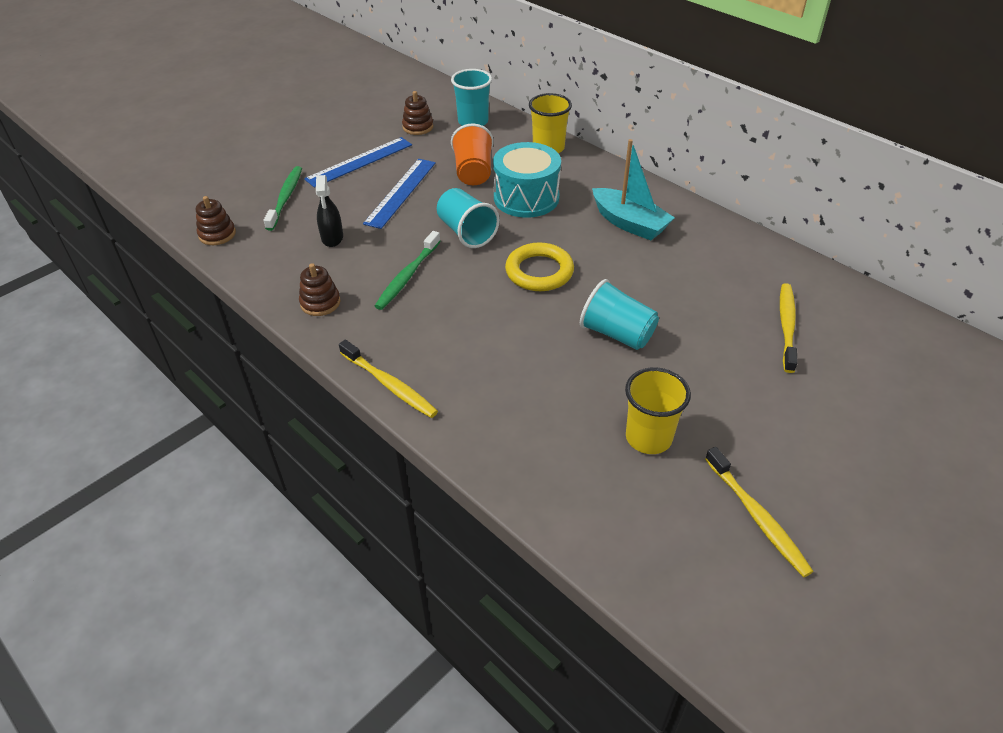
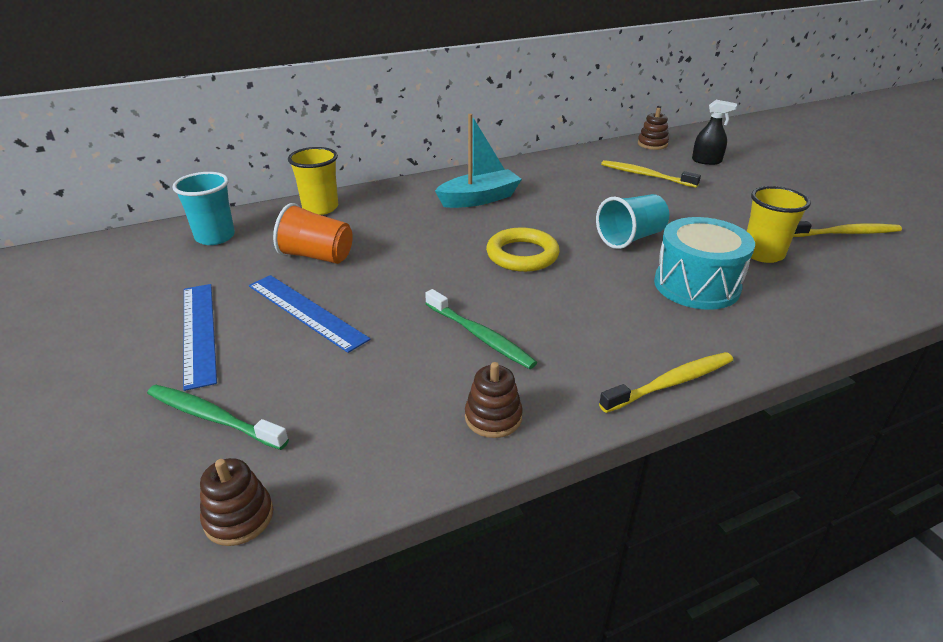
camera: 70 degrees left, 10 degrees down
(332, 238) = (356, 384): black spray bottle -> black spray bottle (706, 161)
(418, 127) = (175, 274): brown stacking toy -> brown stacking toy (652, 144)
(466, 232) = (426, 282): turquoise cup -> none
(526, 198) = (395, 236): turquoise drum -> turquoise drum (696, 285)

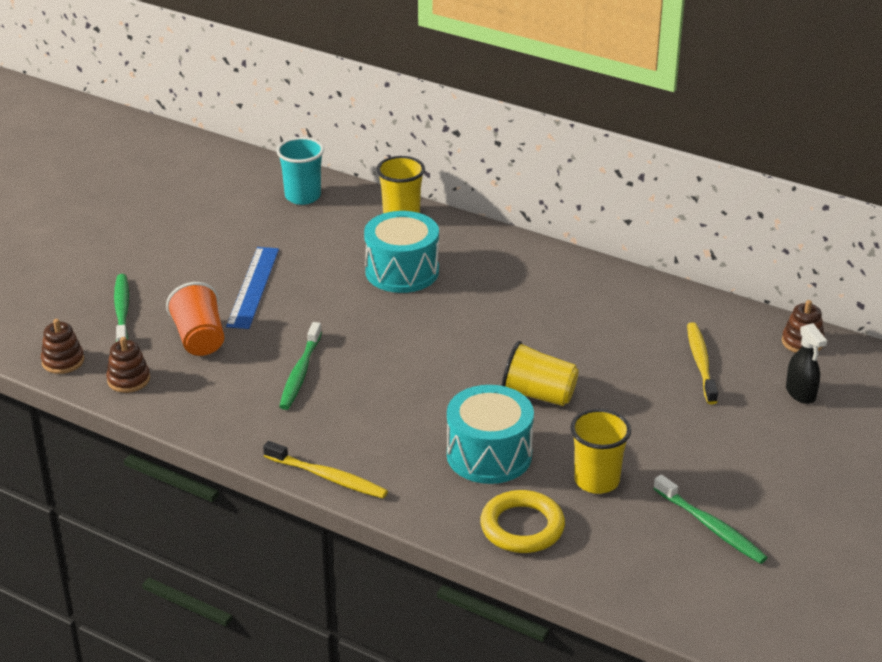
camera: 55 degrees right, 0 degrees up
(198, 332) = (189, 259): blue ruler -> none
(317, 256) = (326, 254): orange cup -> orange cup (199, 339)
(395, 233) = (402, 271): none -> turquoise drum
(479, 199) = (517, 285): turquoise boat -> none
(493, 417) = (218, 413): brown stacking toy -> brown stacking toy (128, 380)
(522, 255) = (439, 348): yellow ring -> yellow ring (522, 527)
(630, 238) = (538, 395): turquoise cup -> yellow cup
(844, 233) = (710, 526): yellow toothbrush -> green toothbrush

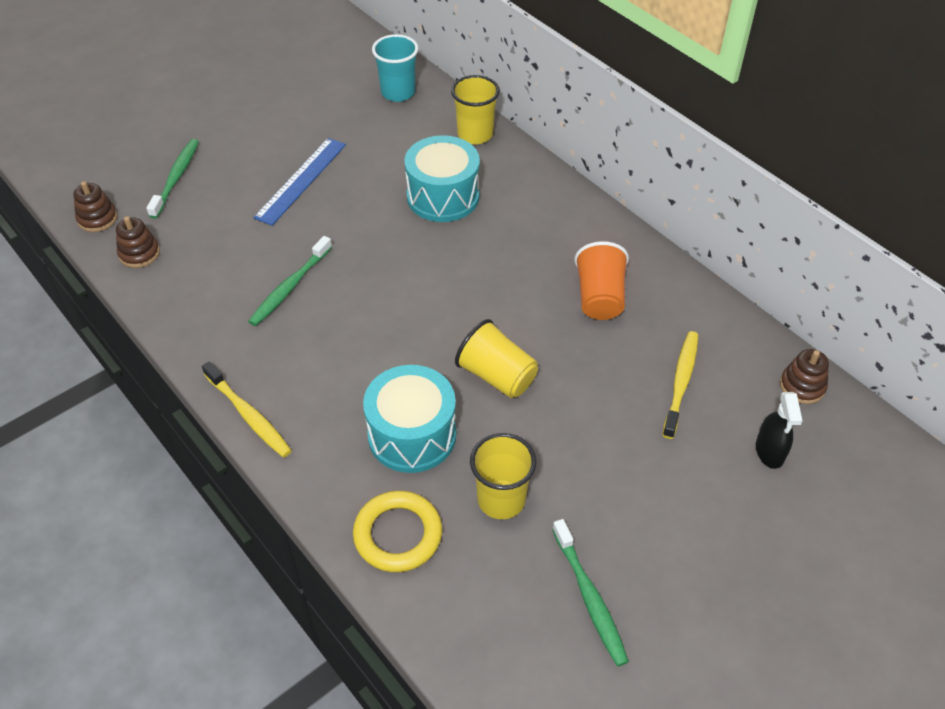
camera: 20 degrees right, 15 degrees up
(199, 339) = (223, 225): orange cup -> orange cup (599, 297)

